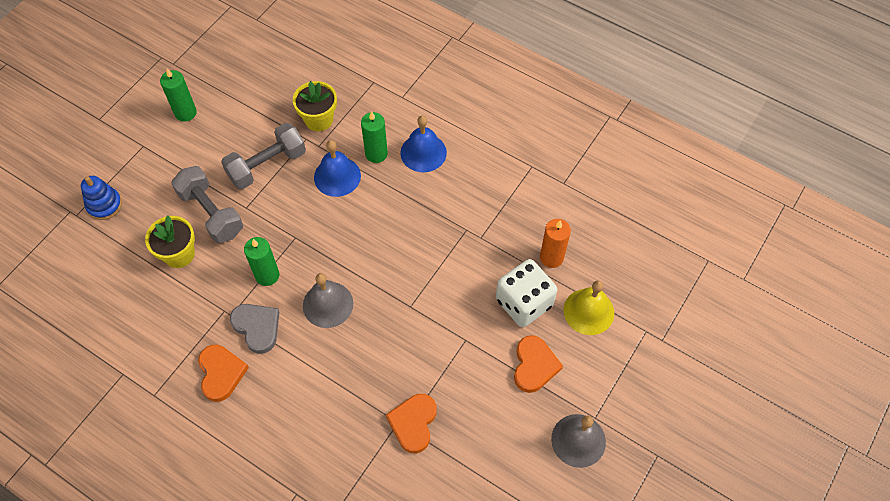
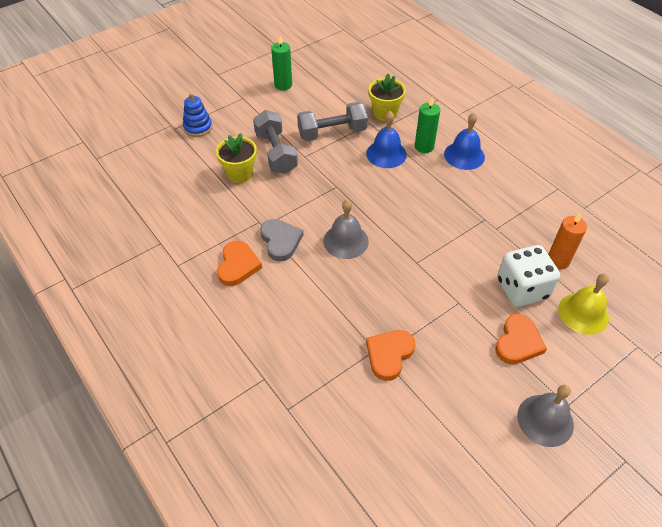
camera: 20 degrees right, 10 degrees down
(267, 275) = (303, 206): green candle -> none

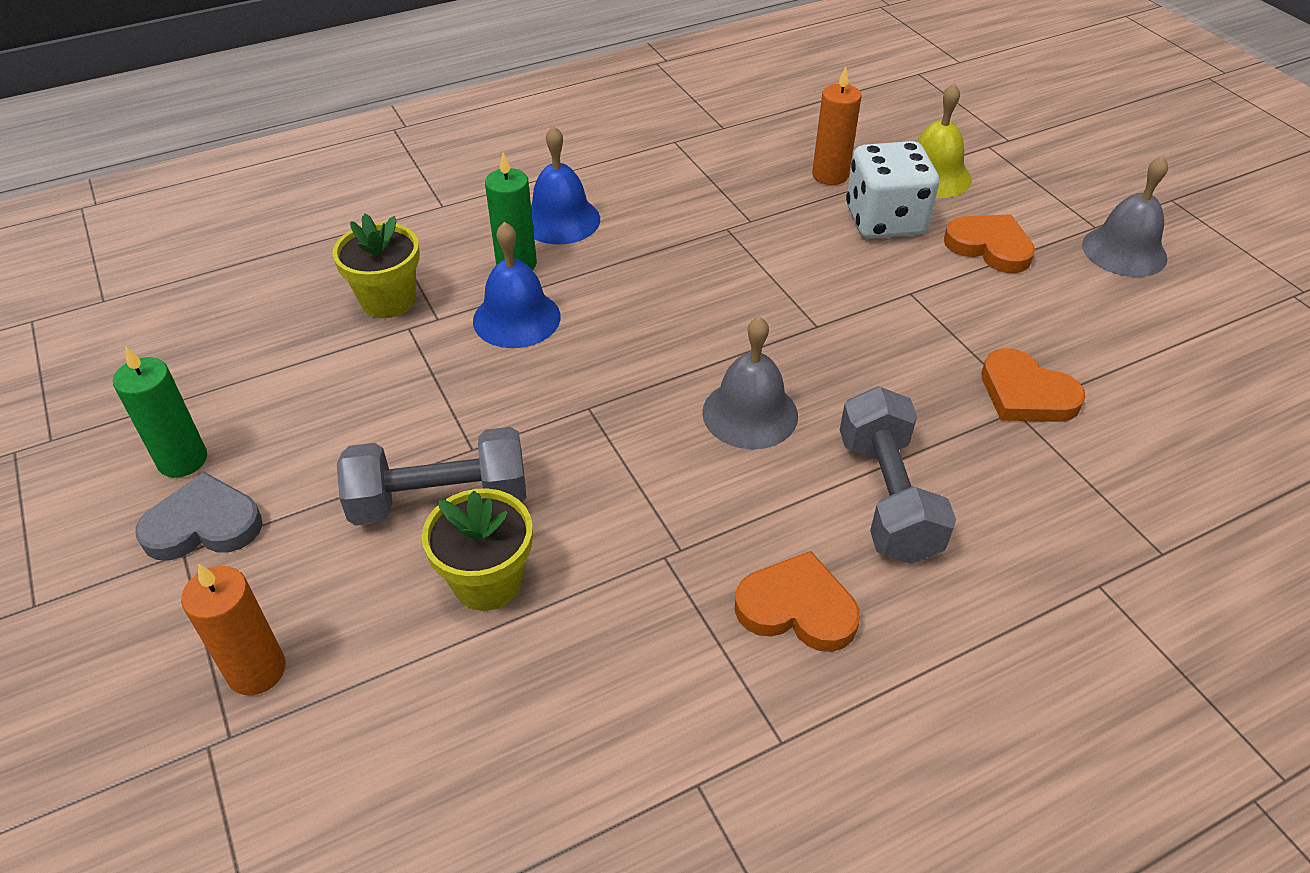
camera: 80 degrees left, 5 degrees down
(198, 127) = (256, 670): blue stacking toy -> orange candle
(280, 241) = (733, 520): grey heart -> grey heart (203, 525)
(332, 133) = (413, 391): grey dumbbell -> grey dumbbell (887, 497)

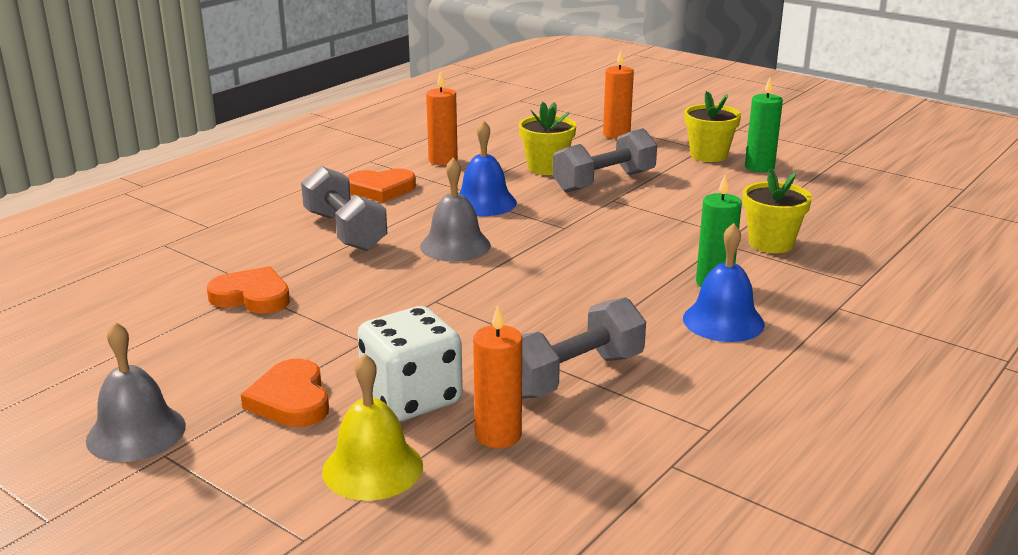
camera: 155 degrees right, 20 degrees down
(203, 525) = (708, 155): grey heart -> yellow flower pot
(516, 318) = (668, 254): blue bell -> blue bell (484, 202)
(644, 684) = (443, 160): none -> orange candle
(739, 205) = (573, 375): none -> grey dumbbell
(989, 247) = (291, 400): orange heart -> orange heart turned 60 degrees clockwise

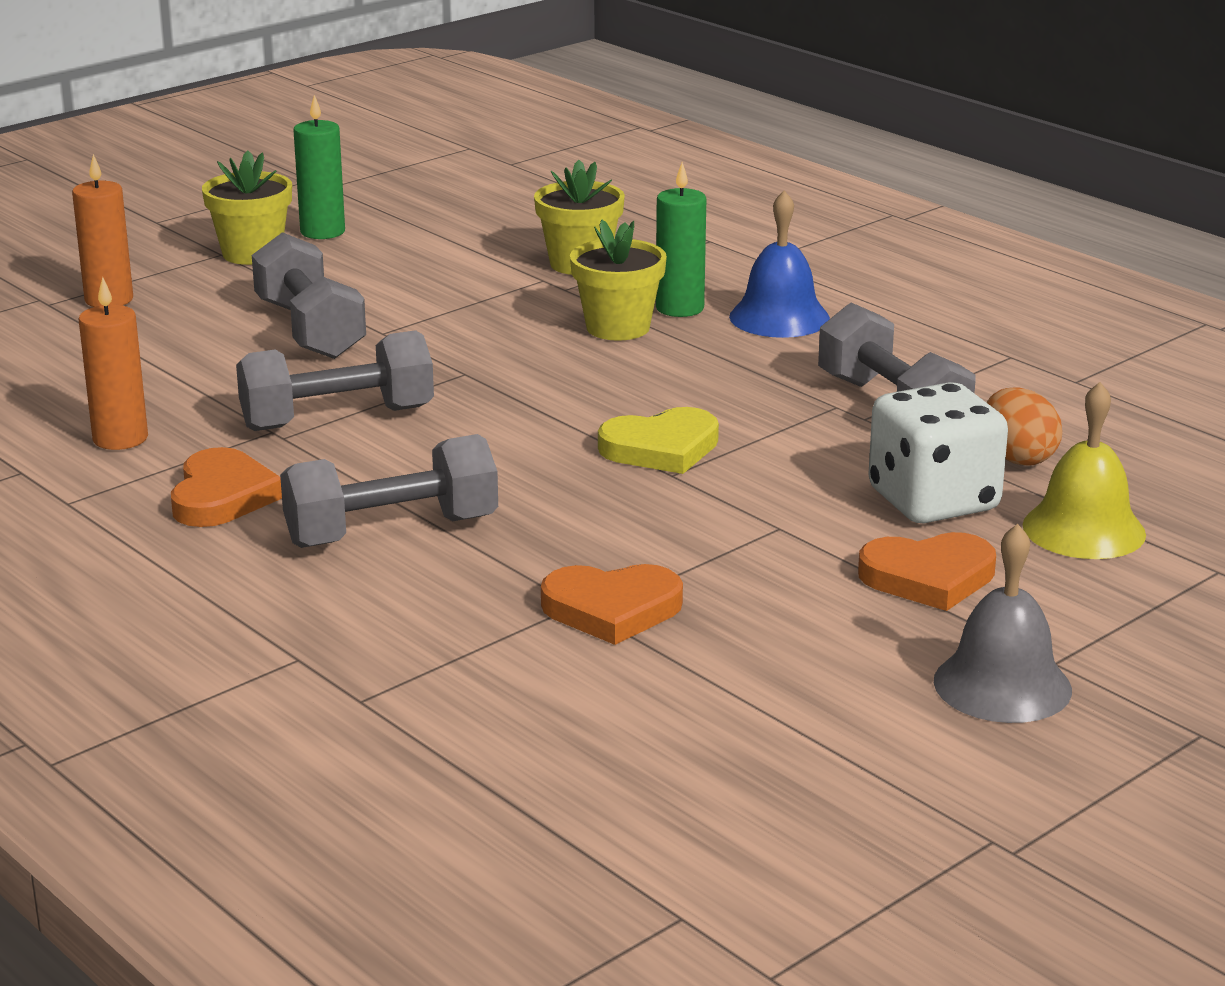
camera: 80 degrees left, 0 degrees up
(252, 296) = (612, 609): orange heart -> orange heart turned 120 degrees counterclockwise
(455, 245) = (493, 450): grey bell -> none
(472, 294) = (661, 448): none -> yellow heart
(484, 202) = (337, 419): blue bell -> grey dumbbell
(498, 435) = (1017, 458): orange candle -> orange egg
(546, 168) = (219, 363): yellow flower pot -> yellow flower pot (618, 327)

